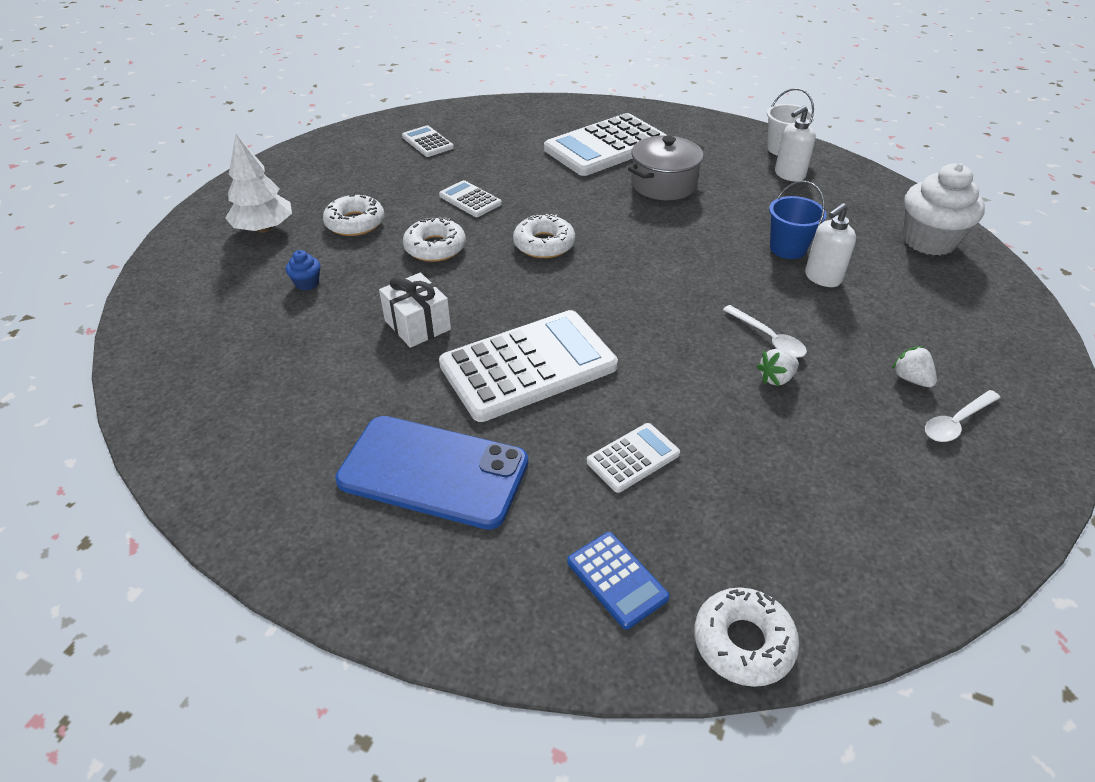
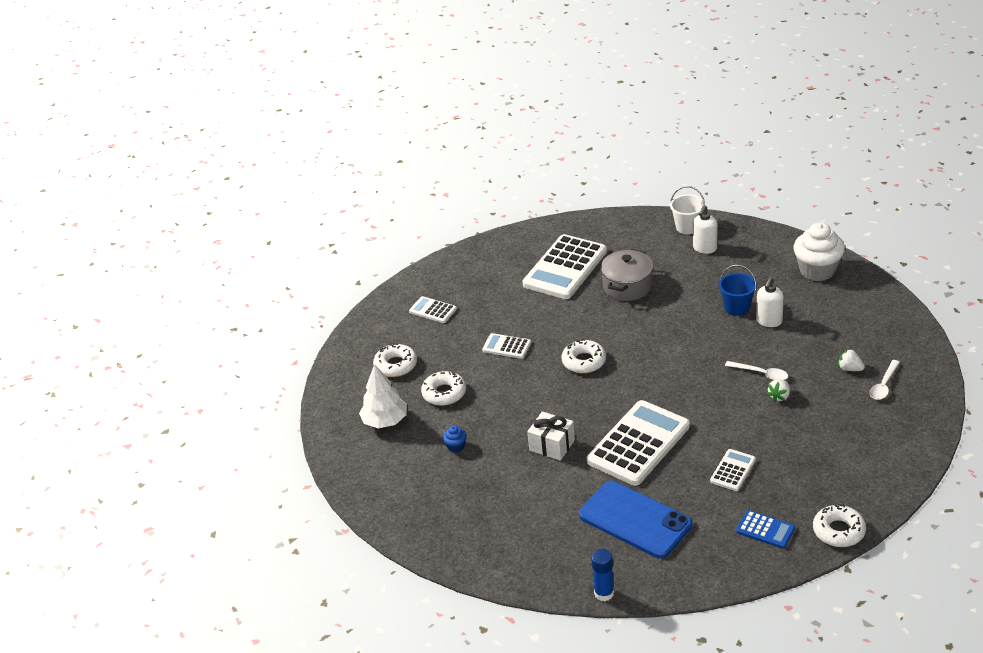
camera: 20 degrees left, 5 degrees down
(288, 570) = (604, 593): none -> blue glue stick
(433, 471) = (635, 520): blue phone -> blue phone turned 45 degrees clockwise
(435, 247) = (515, 390): white donut -> white donut (396, 365)

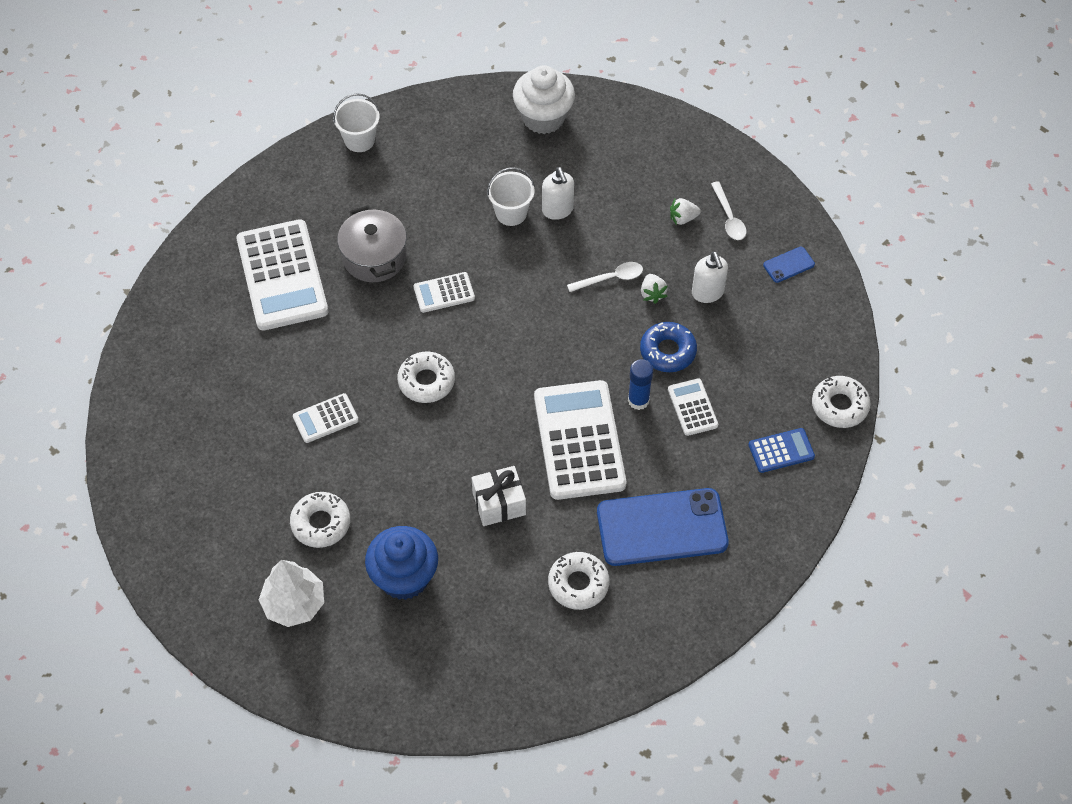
camera: 50 degrees left, 20 degrees up
(396, 365) = (227, 527): white donut -> white donut (578, 584)
(433, 310) = (191, 428): white calculator -> white calculator (444, 293)
(456, 446) = (404, 577): blue cupcake -> blue cupcake, size x2.30
(604, 593) = (714, 627): blue glue stick -> blue glue stick (638, 400)
(704, 248) = (405, 157): white soap dispenser -> white soap dispenser (707, 293)
(737, 307) = (511, 213): blue bucket -> white bucket
(752, 432) = (668, 351): none -> blue donut
(896, 433) = (788, 265): none -> blue phone

